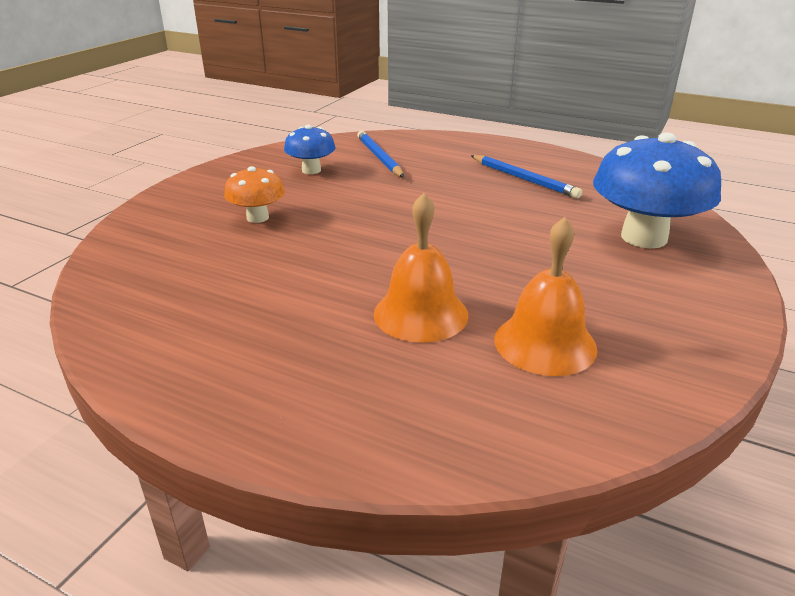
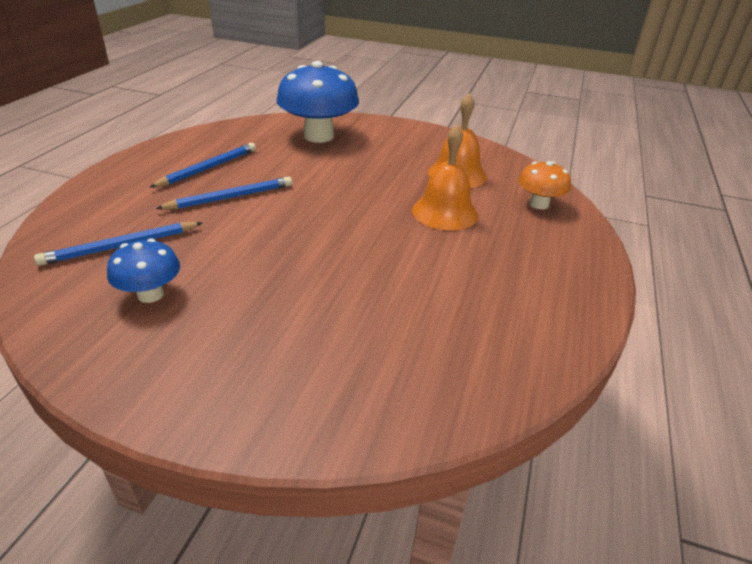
camera: 100 degrees left, 5 degrees up
(257, 217) = (295, 315): orange mushroom -> orange mushroom (539, 204)
(460, 190) = (230, 197): none -> blue pencil

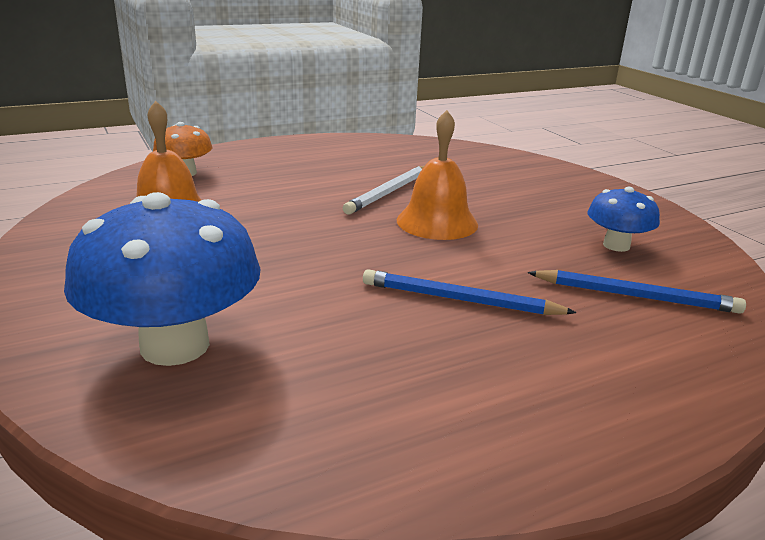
camera: 135 degrees left, 10 degrees down
(208, 168) = (442, 364): blue pencil -> none
(392, 262) = (389, 192): none -> white pencil
(445, 212) = (272, 198): orange bell -> orange bell (437, 222)

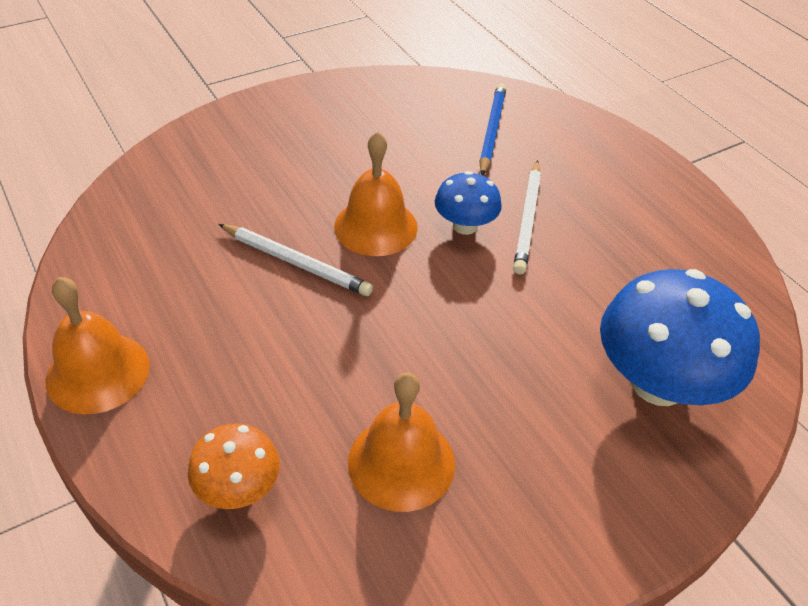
camera: 95 degrees left, 20 degrees up
(295, 145) = (98, 372): none -> orange bell
(460, 300) = (527, 219): blue pencil -> white pencil
(616, 245) = (405, 124): blue mushroom -> blue mushroom (465, 226)

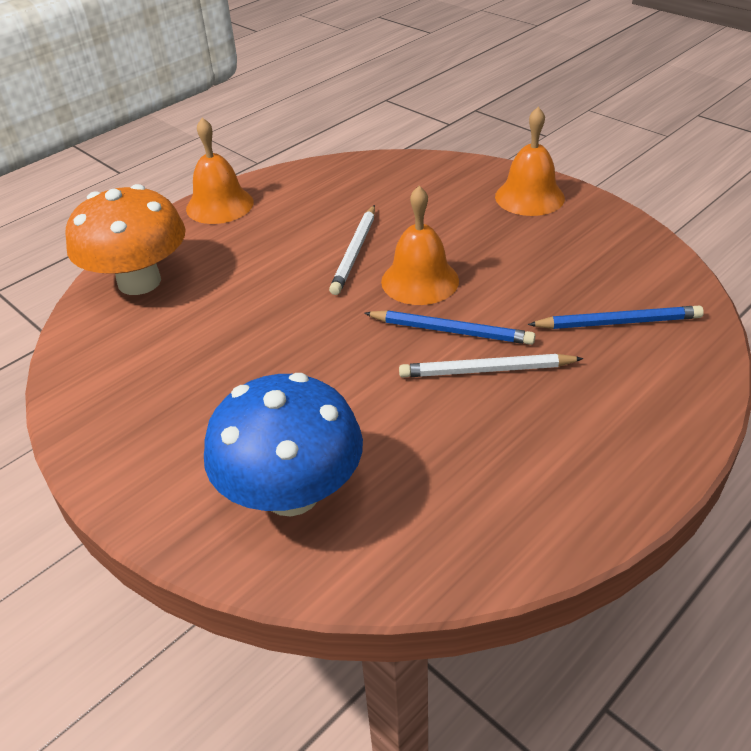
camera: 80 degrees right, 5 degrees down
(238, 488) = (139, 282): orange mushroom -> orange mushroom, size x1.88
(401, 462) = (170, 347): orange bell -> orange bell (529, 197)
(465, 226) = (451, 331): blue mushroom -> blue pencil

